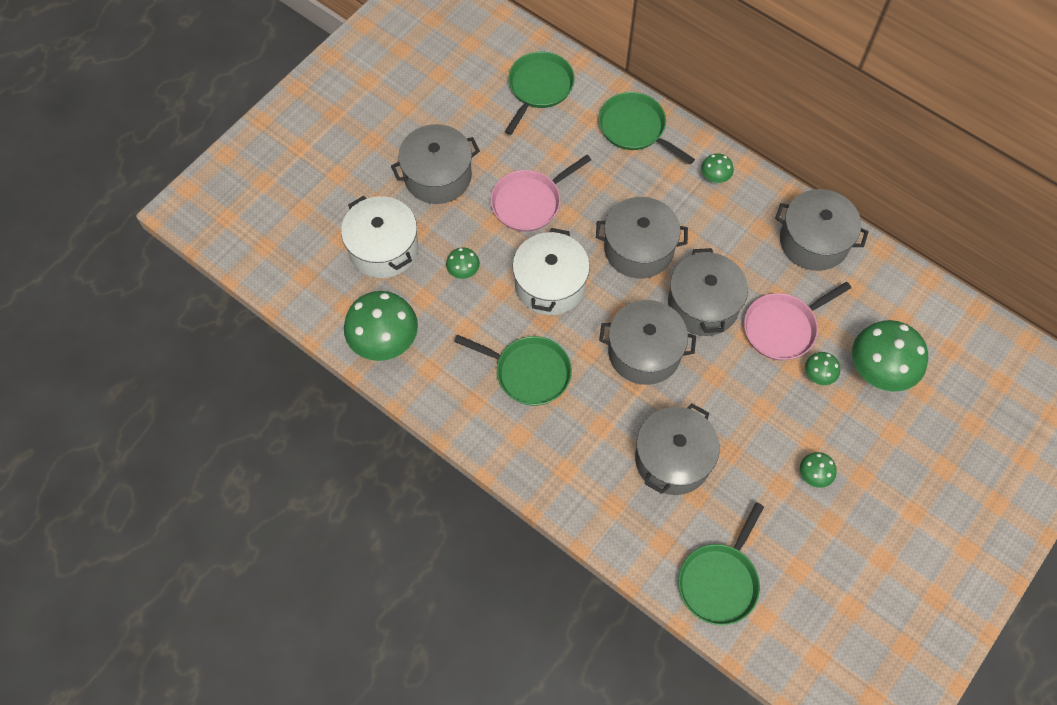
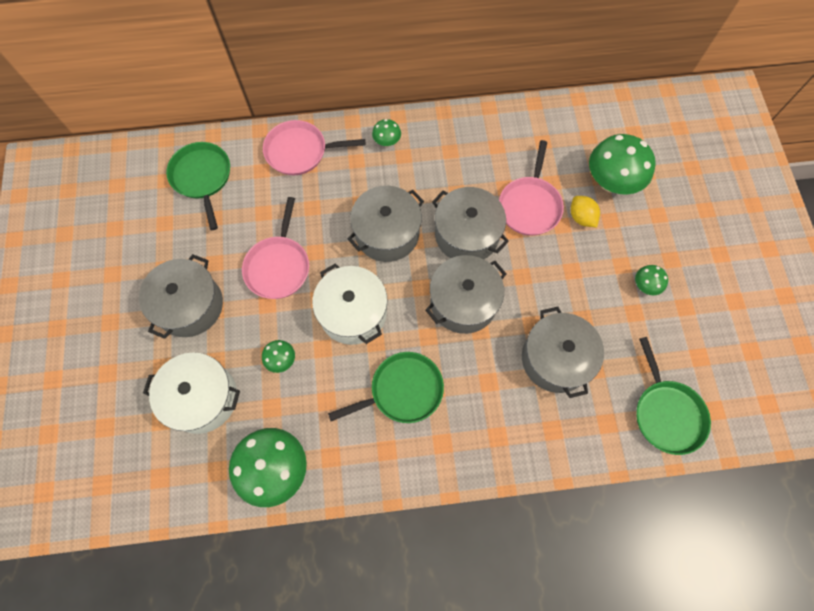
camera: 45 degrees left, 5 degrees up
(635, 128) = (300, 151): green pan -> pink pan
(814, 241) = (490, 132): grey pot -> none
(818, 375) = (581, 217): green mushroom -> yellow lemon

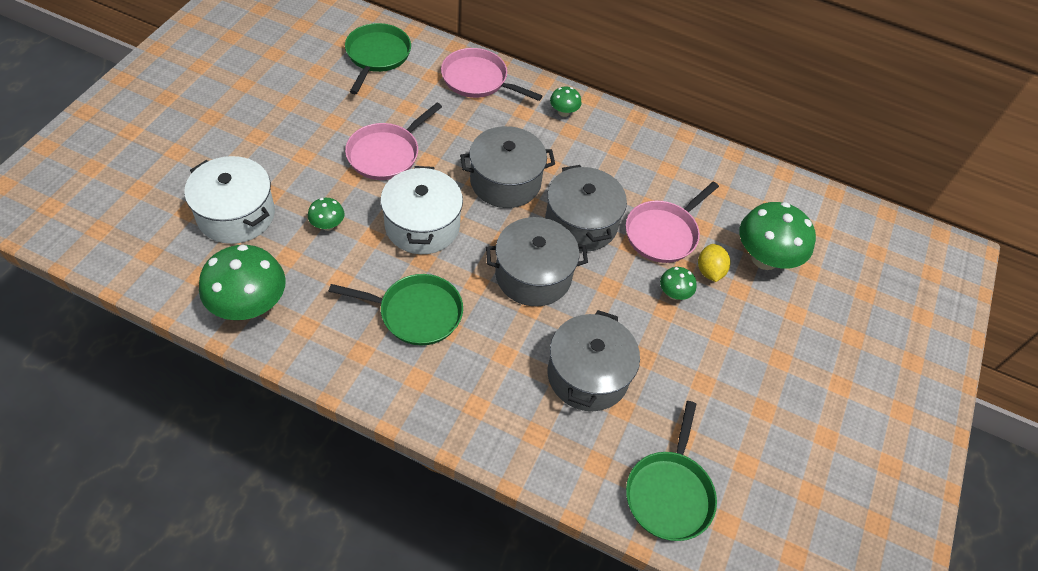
camera: 25 degrees right, 15 degrees down
(190, 305) = (286, 141): grey pot -> none
(645, 286) = (733, 366): green mushroom -> green mushroom (674, 293)

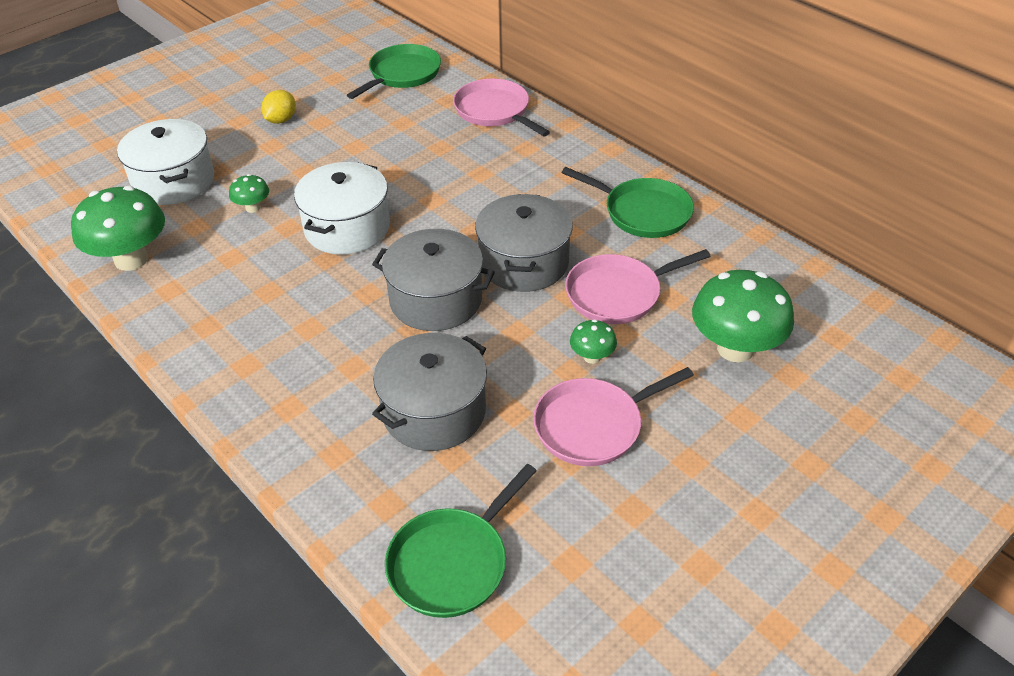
camera: 30 degrees right, 10 degrees down
(386, 154) = (353, 158): pink pan -> pink pan (593, 426)
(416, 313) = (286, 304): green pan -> green pan (643, 212)
(505, 181) = (463, 207): grey pot -> none
(563, 112) = (572, 156): green mushroom -> none
(709, 271) = (653, 345): yellow lemon -> yellow lemon (281, 120)

